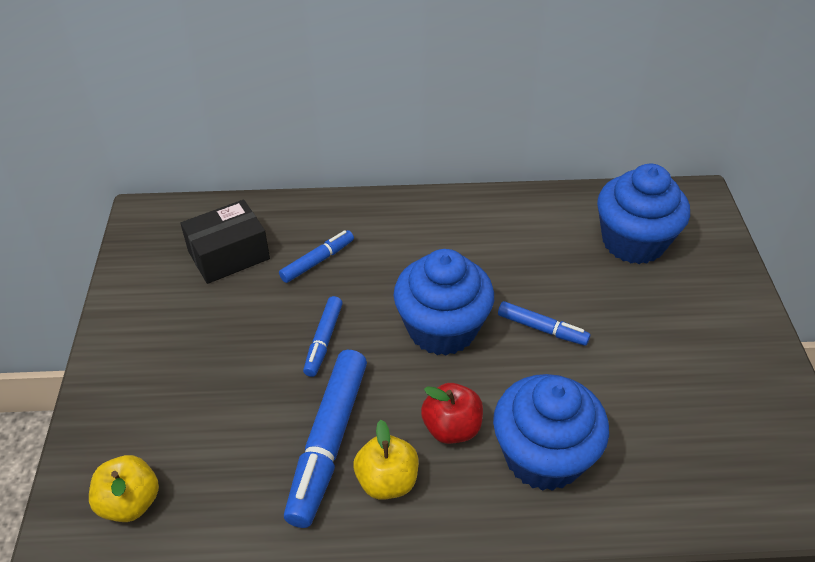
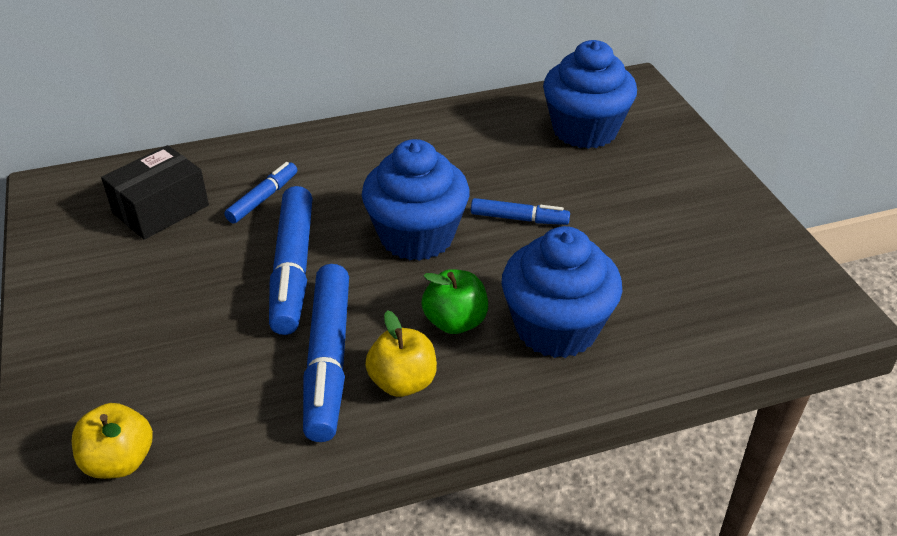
camera: 15 degrees left, 5 degrees down
(323, 340) = (293, 269): blue marker -> blue marker, size x1.84
(451, 428) = (455, 322): red apple -> green apple

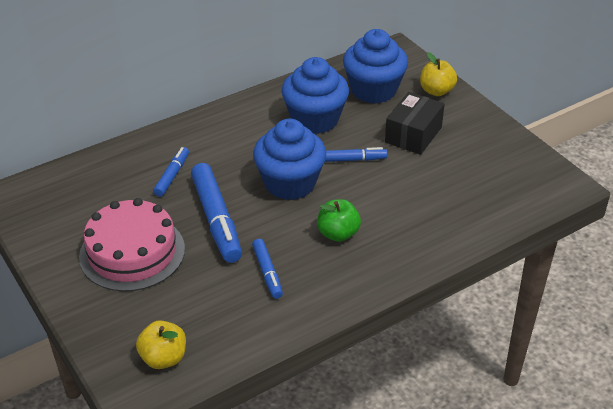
camera: 15 degrees left, 0 degrees up
(158, 293) = (132, 252): none -> pink cake
(160, 209) = (102, 196): black box -> black box (413, 135)
(328, 360) = (267, 272): blue marker -> blue marker, size x0.54
(403, 382) = (320, 276): yellow apple -> yellow apple (436, 91)
(556, 328) = (402, 226): blue cupcake -> blue cupcake (315, 119)

